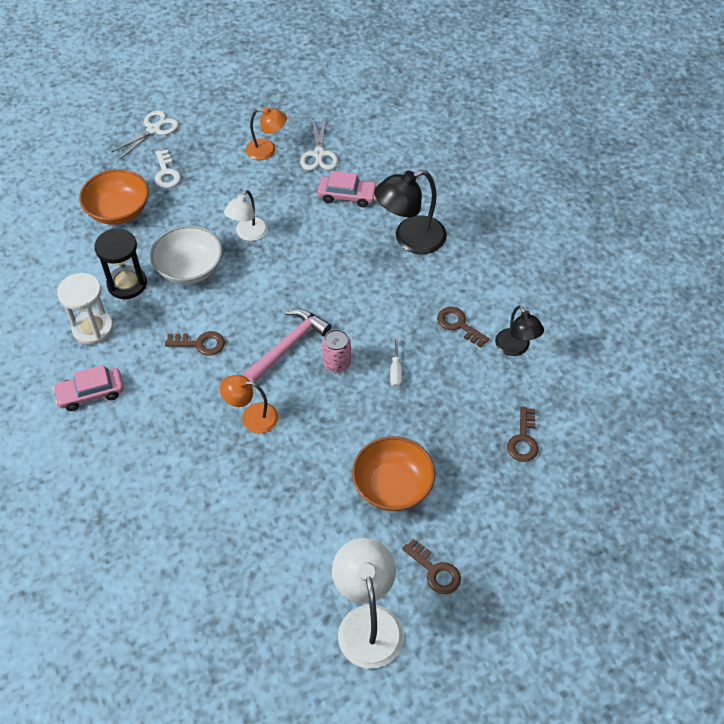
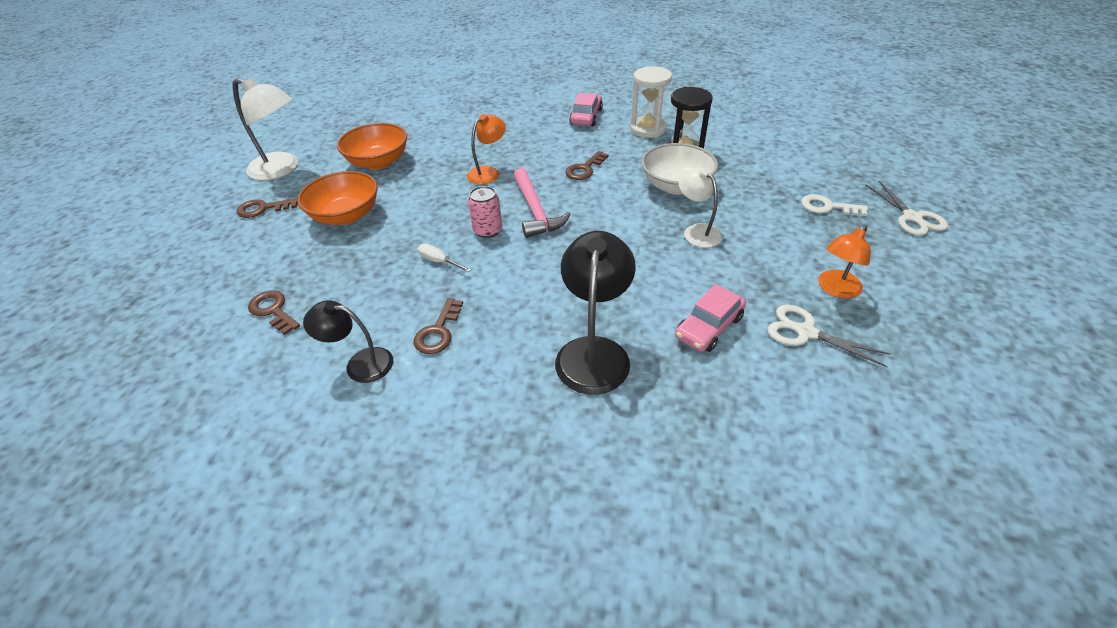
camera: 125 degrees right, 10 degrees down
(118, 211) = (783, 168): orange bowl -> orange bowl (378, 162)
(458, 325) = (438, 332): brown key -> brown key turned 120 degrees clockwise

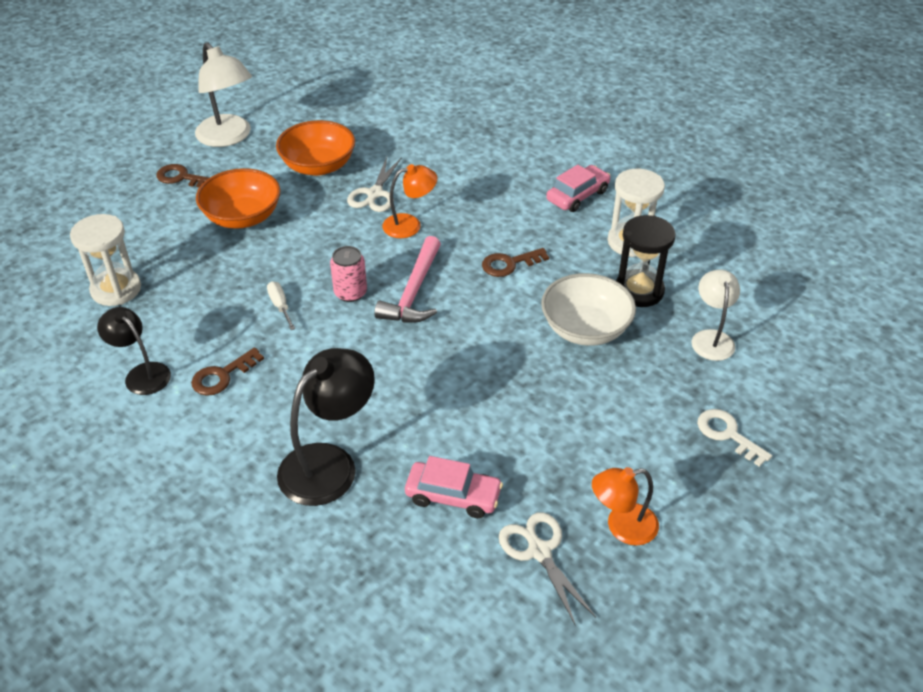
camera: 30 degrees right, 0 degrees up
(273, 310) = (116, 289): brown key -> white hourglass
(697, 231) = (550, 392): white lamp -> white lamp (711, 338)
(708, 327) = (453, 496): pink car -> pink car turned 150 degrees counterclockwise
(912, 217) = (814, 495): white scissors -> white scissors (375, 194)

